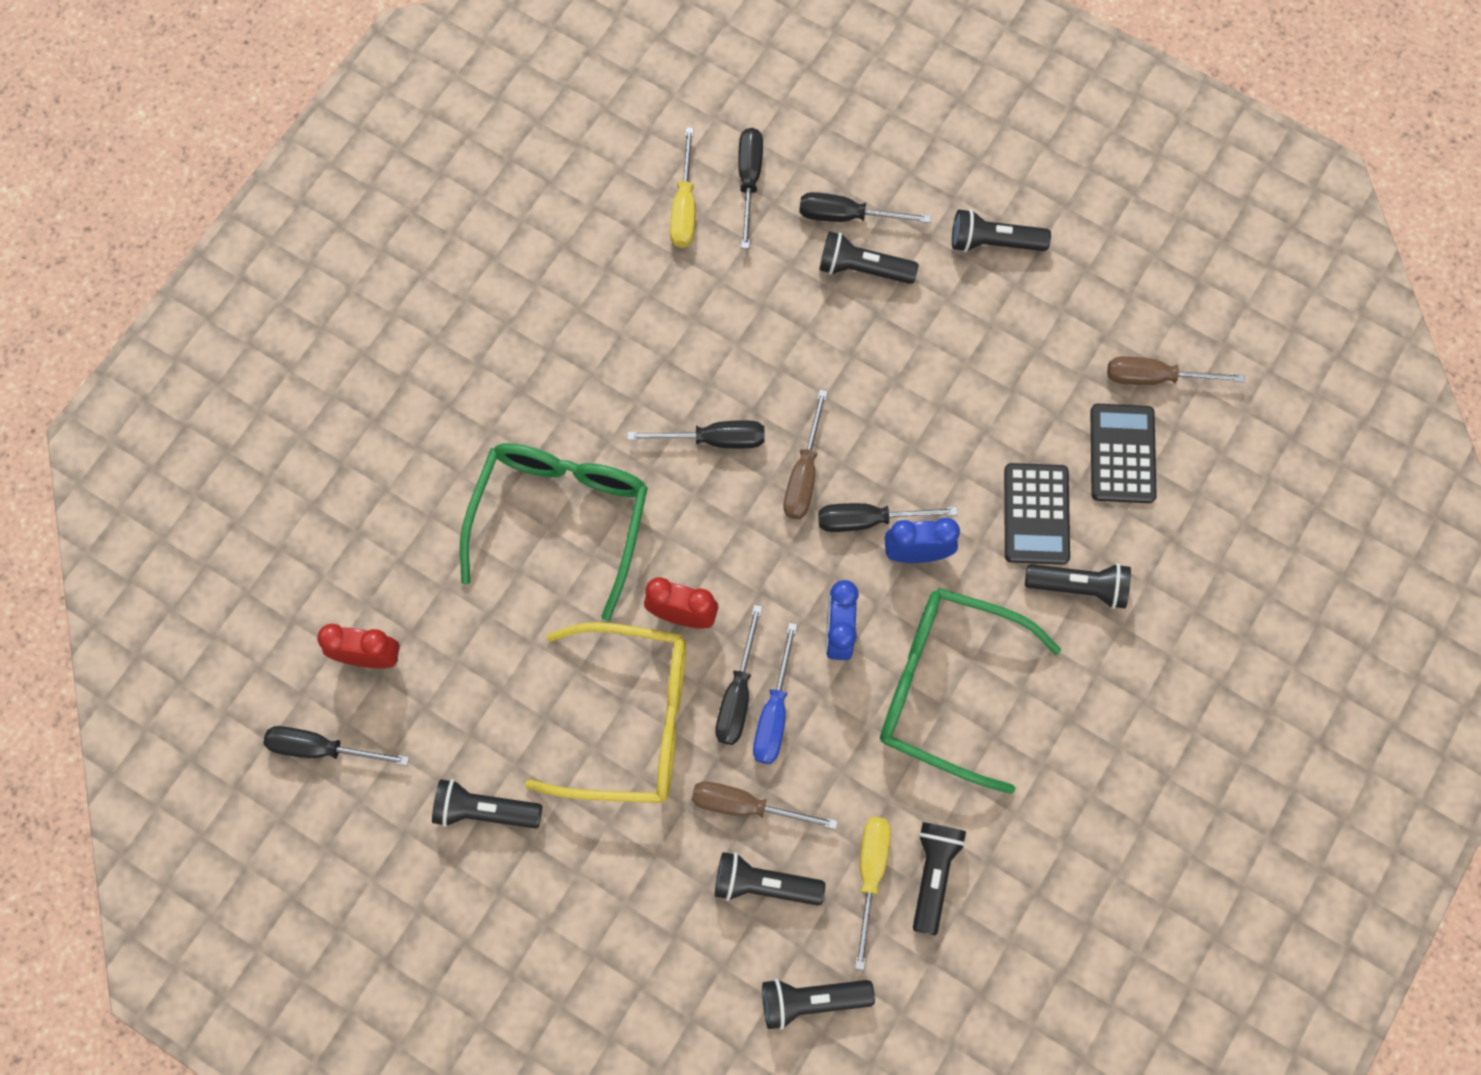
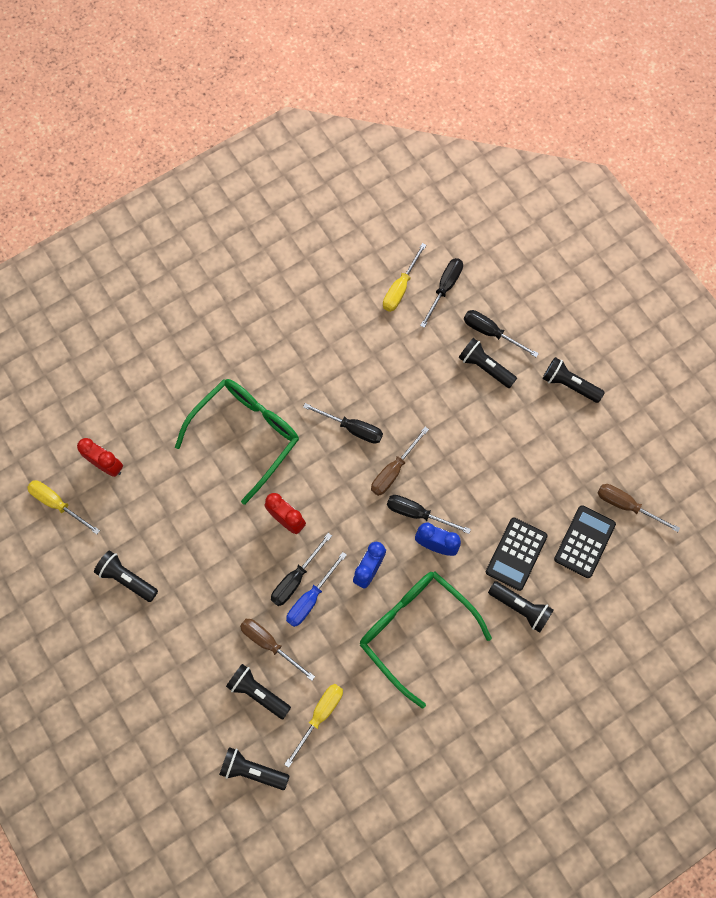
camera: 25 degrees right, 0 degrees up
(322, 748) = (58, 504): black screwdriver -> yellow screwdriver
(630, 720) = (229, 565): yellow glasses -> none
(933, 874) = (355, 732): black flashlight -> none

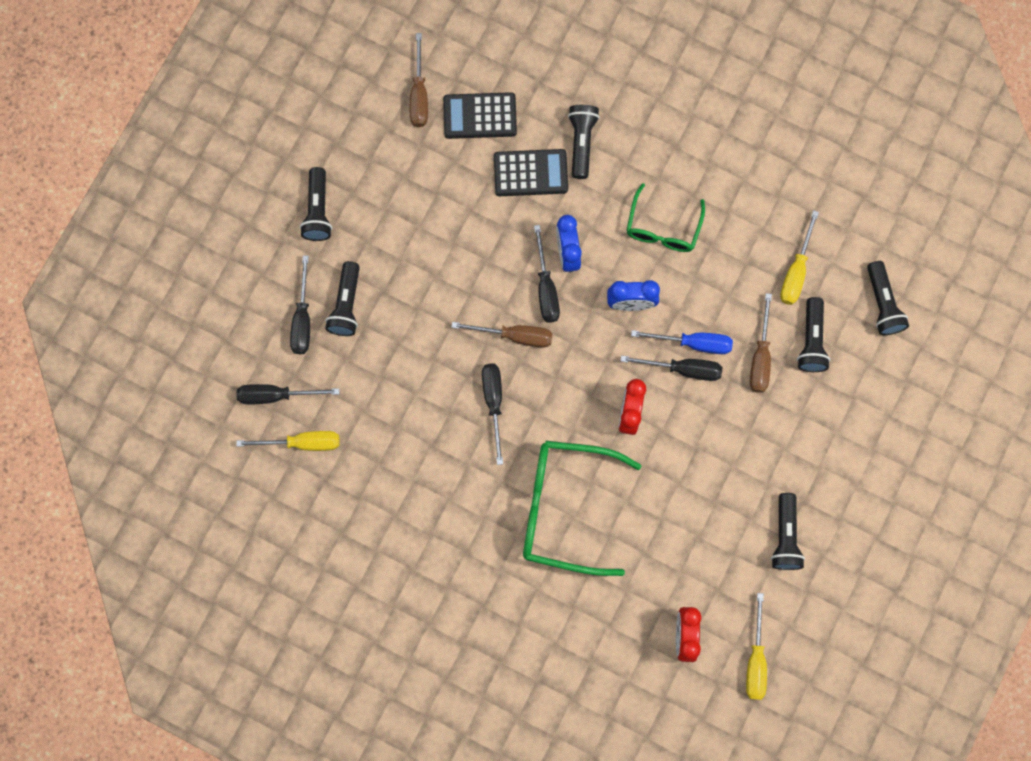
camera: 120 degrees left, 5 degrees up
(320, 715) = (796, 271): yellow screwdriver -> yellow screwdriver turned 75 degrees counterclockwise
(415, 630) = (663, 228): green glasses -> green glasses, size x0.60

